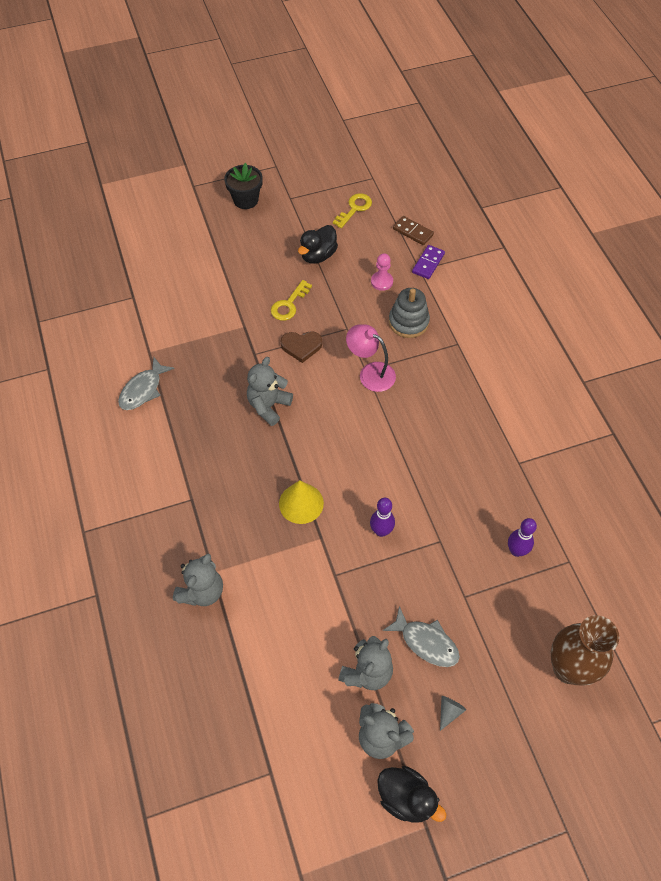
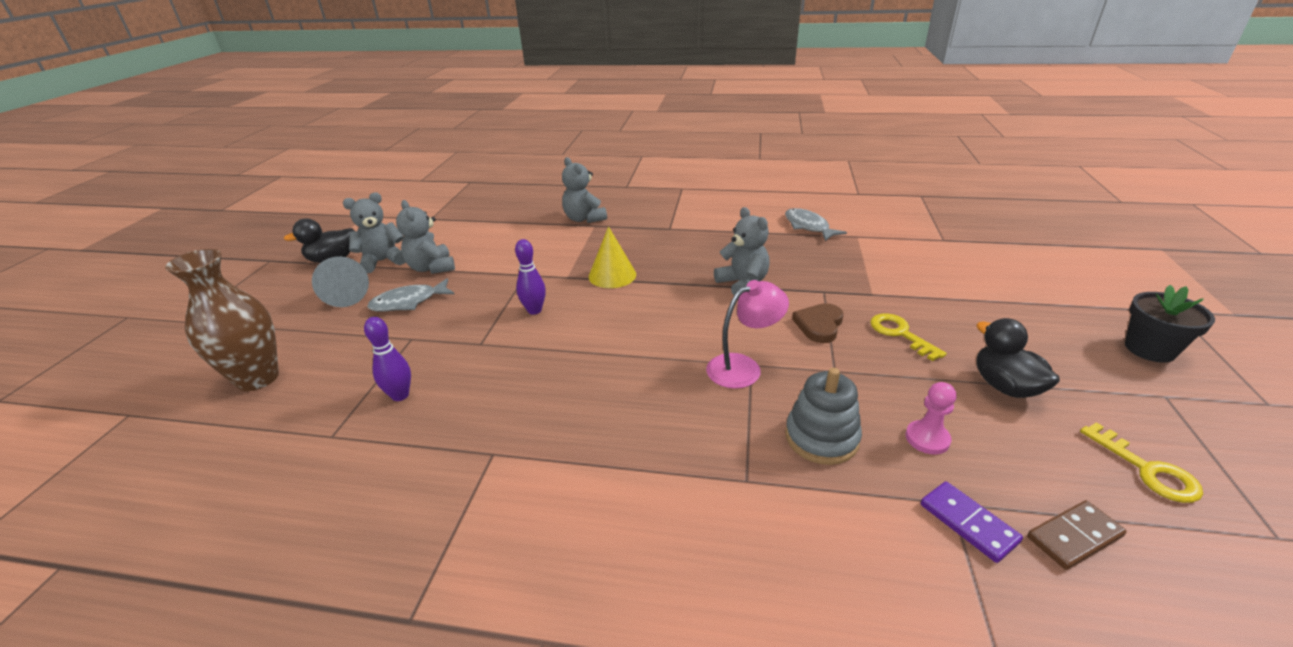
camera: 120 degrees right, 25 degrees down
(449, 711) = (346, 295): grey cone -> grey cone, size x1.86

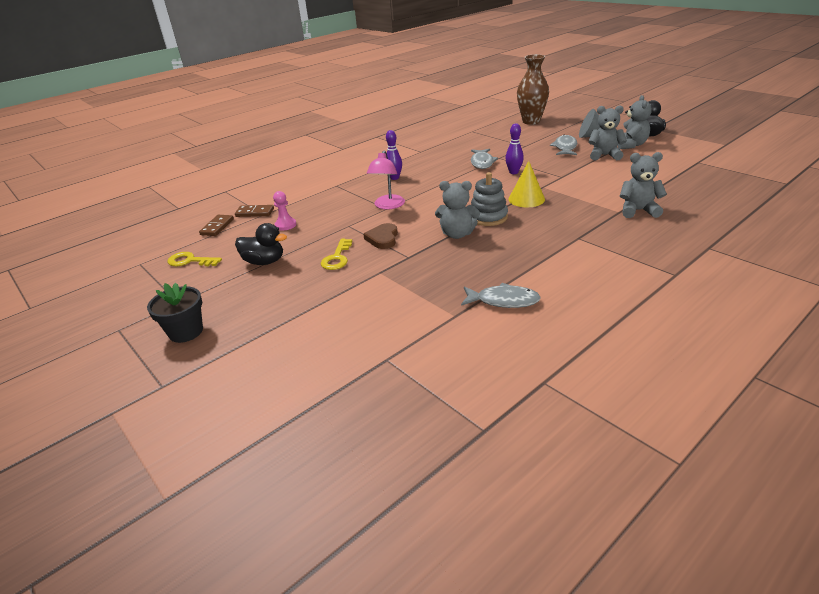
camera: 130 degrees right, 0 degrees up
(400, 395) = (481, 141): purple bowling pin -> purple bowling pin (394, 178)
(512, 351) = (482, 163): none -> grey fish
(819, 325) = (383, 238): brown heart -> brown heart turned 150 degrees counterclockwise
(821, 438) = (325, 205): grey stacking toy -> grey stacking toy (488, 217)
(900, 334) = (337, 258): yellow key -> yellow key turned 90 degrees clockwise
(968, 523) = (255, 212): purple domino -> brown domino

